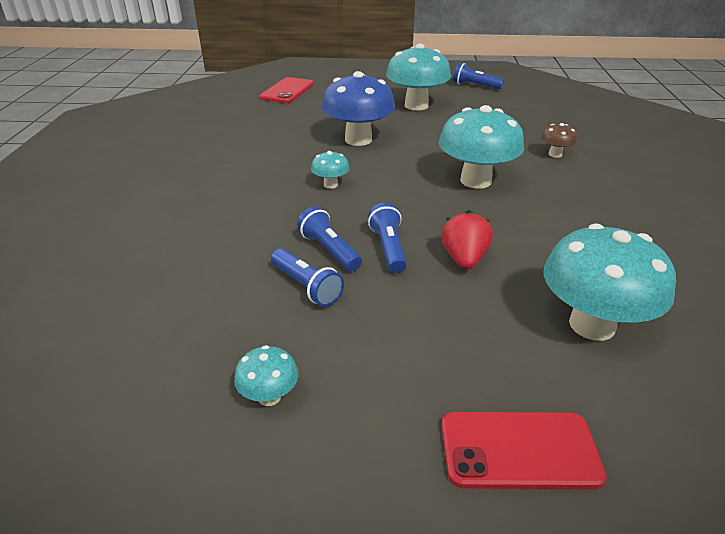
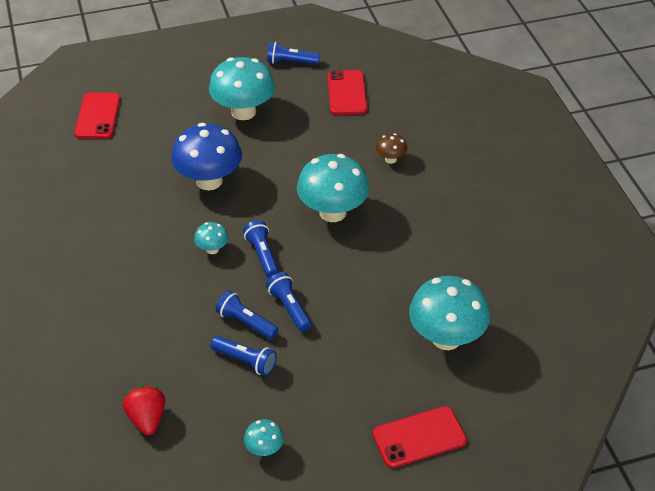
camera: 20 degrees left, 10 degrees up
(381, 199) = (262, 255): none -> blue flashlight
(464, 259) = (348, 303): red strawberry -> red strawberry (147, 419)
(522, 108) = (347, 93): none -> red phone

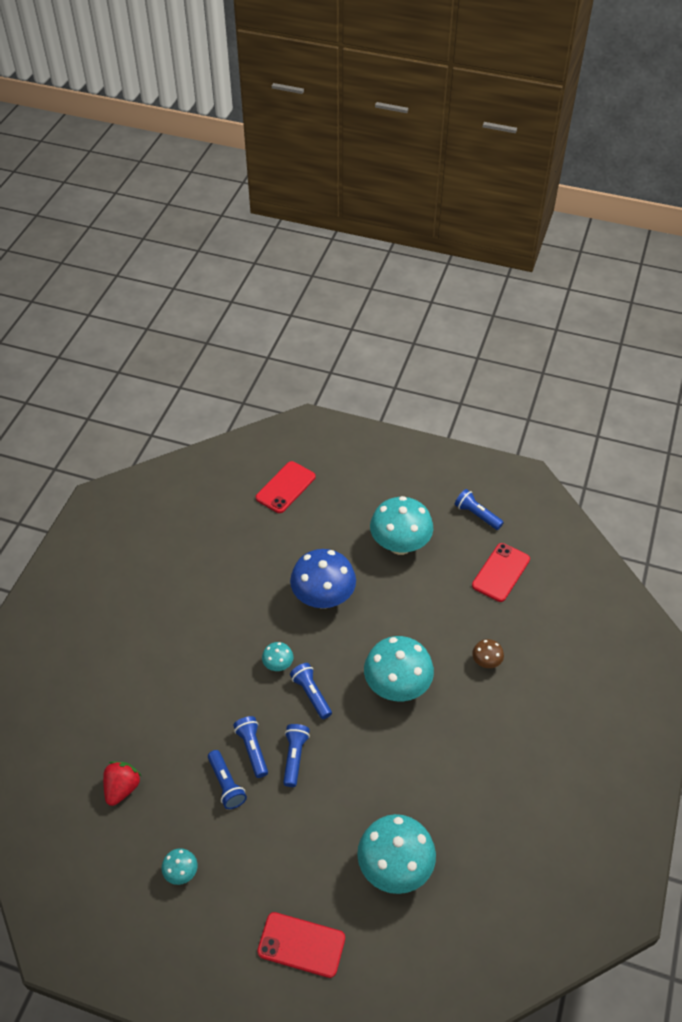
camera: 35 degrees right, 5 degrees up
(262, 255) = (311, 694): blue flashlight -> blue flashlight turned 45 degrees counterclockwise

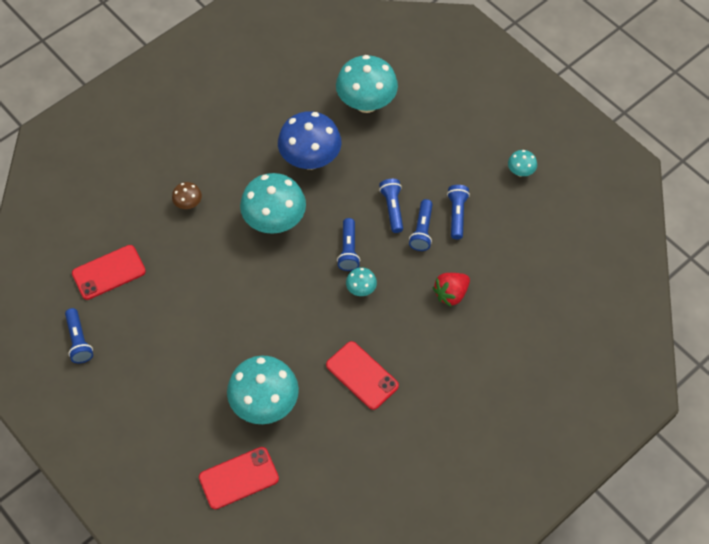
camera: 150 degrees left, 10 degrees up
(122, 788) = (541, 252): red strawberry -> red strawberry (451, 294)
(294, 757) = (392, 208): blue flashlight -> blue flashlight turned 135 degrees clockwise
(301, 945) = (458, 91): red phone -> red phone (362, 375)
(323, 598) = (282, 331): blue mushroom -> blue mushroom (310, 159)
(400, 545) = (175, 348): turquoise mushroom -> turquoise mushroom (265, 403)

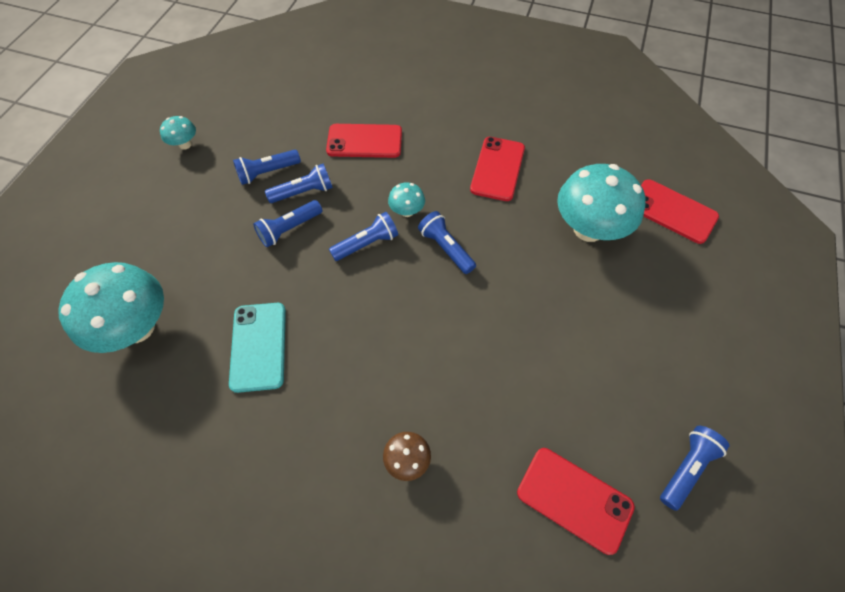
camera: 120 degrees left, 0 degrees up
(275, 221) = (372, 337): turquoise mushroom -> none
(310, 159) = (258, 346): blue mushroom -> turquoise phone
(312, 297) = (445, 248): none -> blue flashlight
(451, 294) = (364, 141): red strawberry -> red phone

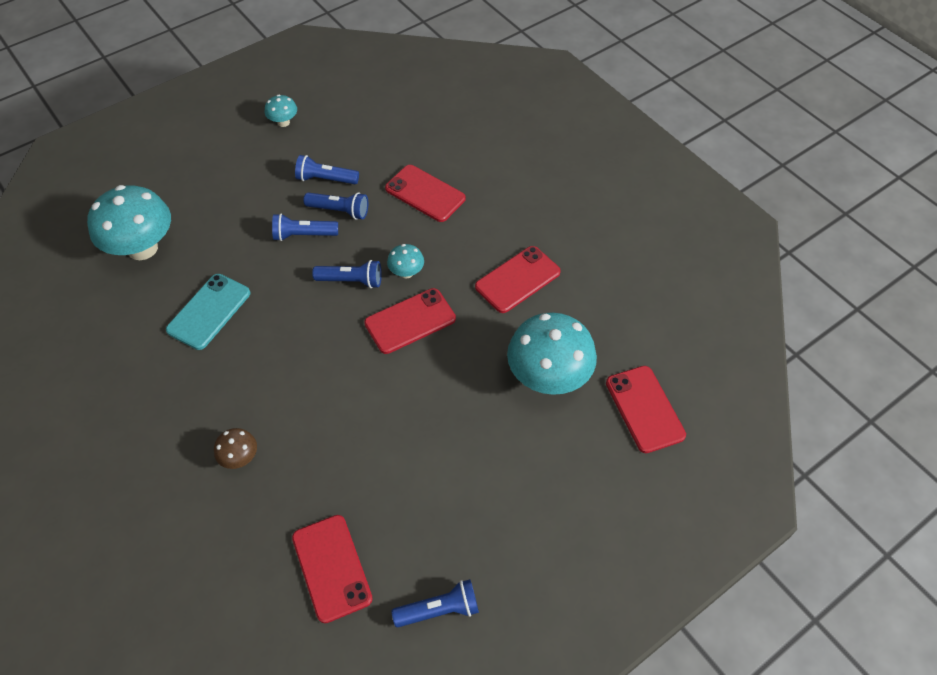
camera: 35 degrees right, 5 degrees down
(445, 248) = (410, 321): blue flashlight -> red phone

